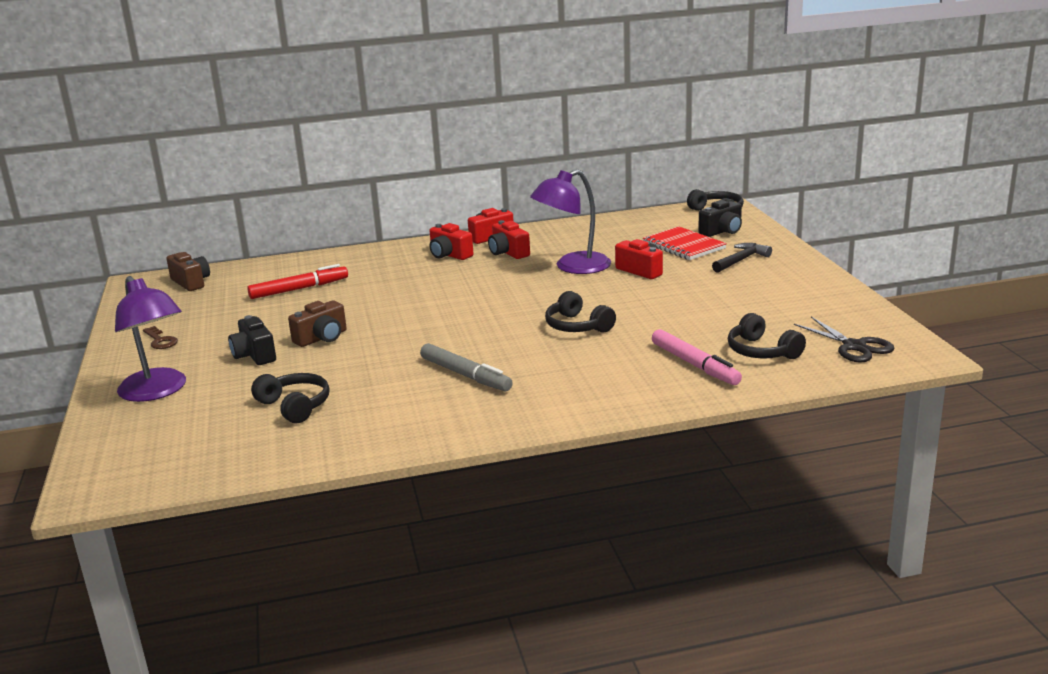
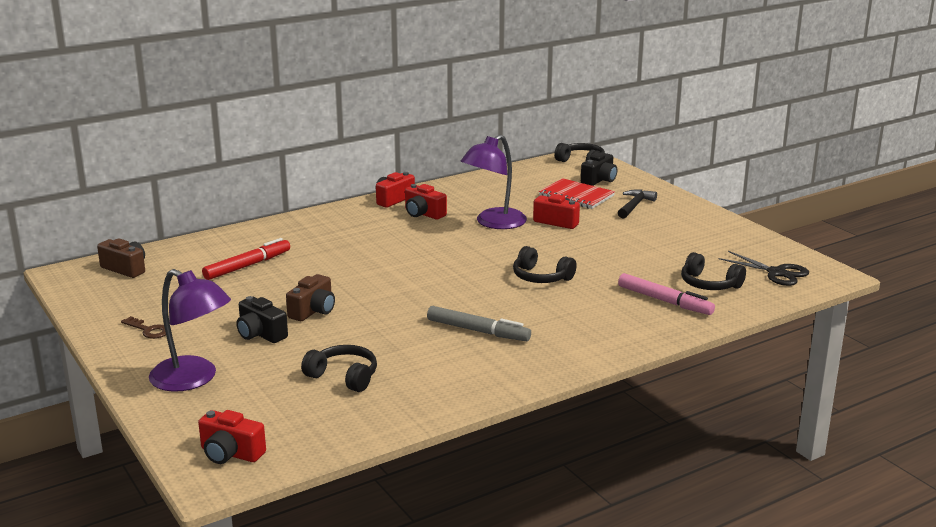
camera: 20 degrees left, 0 degrees up
(449, 255) = (369, 220): red camera -> red camera (230, 453)

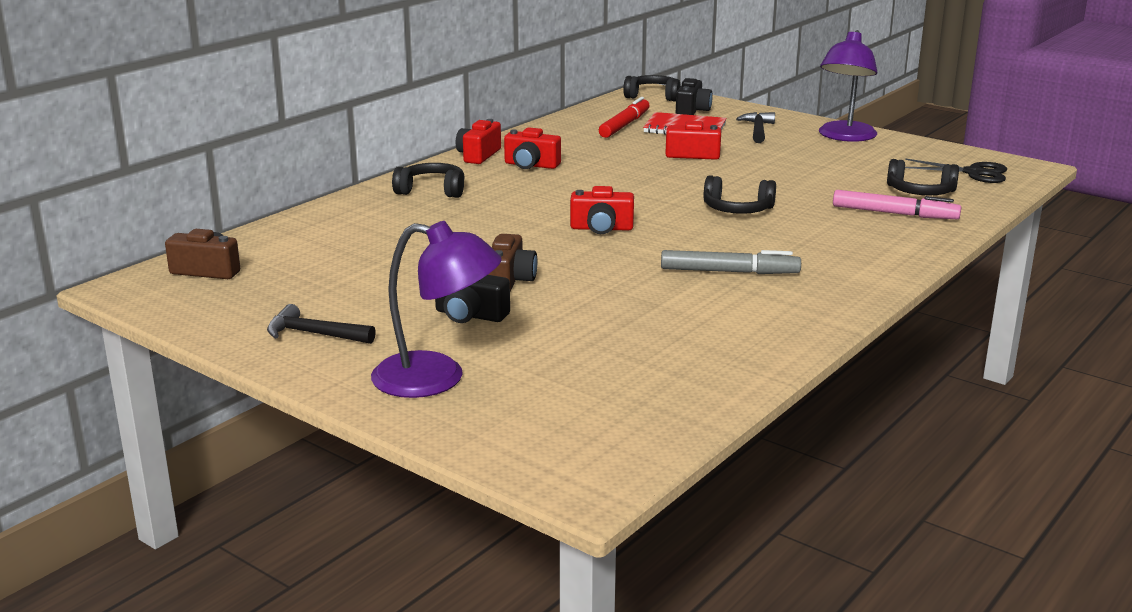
camera: 20 degrees left, 0 degrees up
(148, 330) = (314, 334): brown key -> black hammer
(230, 453) = (579, 453): red camera -> red camera (601, 228)
(247, 266) = (371, 245): red marker -> red marker (624, 125)
(344, 377) = (626, 343): black headphones -> black headphones (432, 191)
(494, 223) = (623, 164): purple lamp -> purple lamp (845, 137)

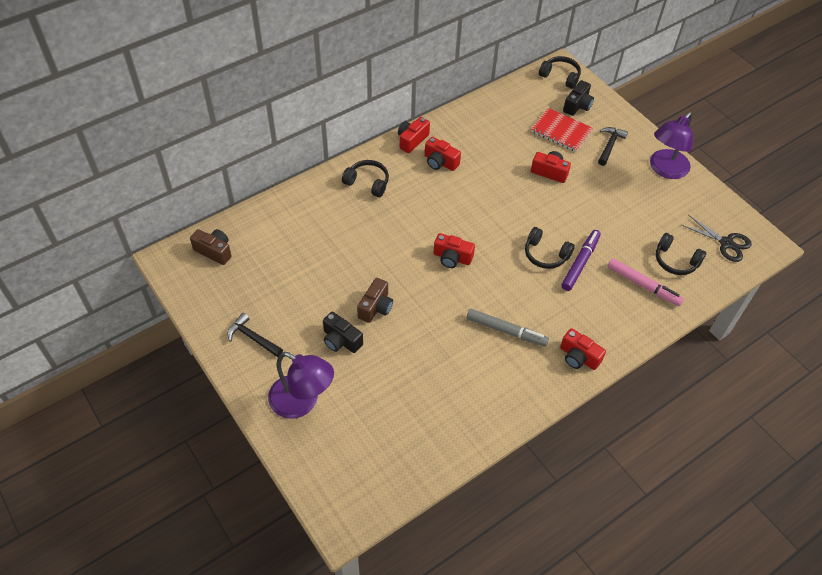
camera: 15 degrees right, 30 degrees up
(624, 125) = (523, 117): red marker -> none
(792, 209) = (580, 263): none -> purple marker
(855, 277) = (578, 357): none -> red camera

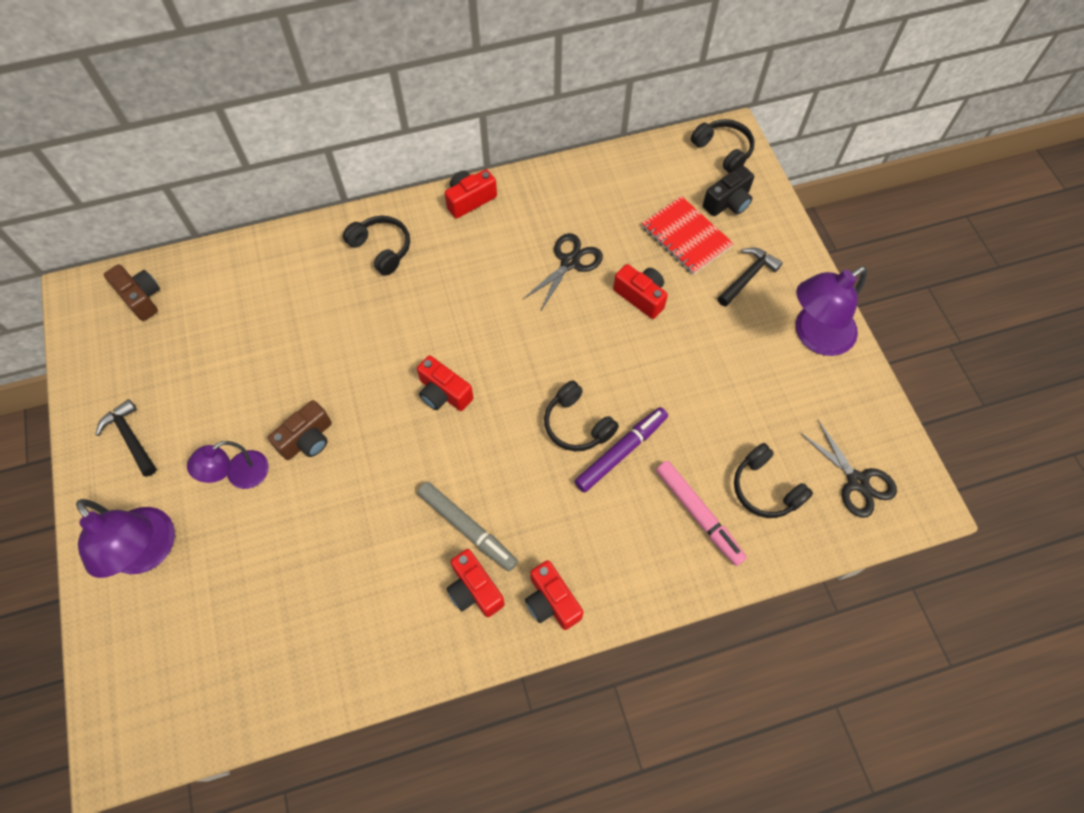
camera: 20 degrees right, 10 degrees up
(341, 340) = (239, 475): black camera -> purple lamp
(440, 162) = (493, 242): red camera -> red camera (474, 590)
(495, 162) = (570, 262): none -> black scissors

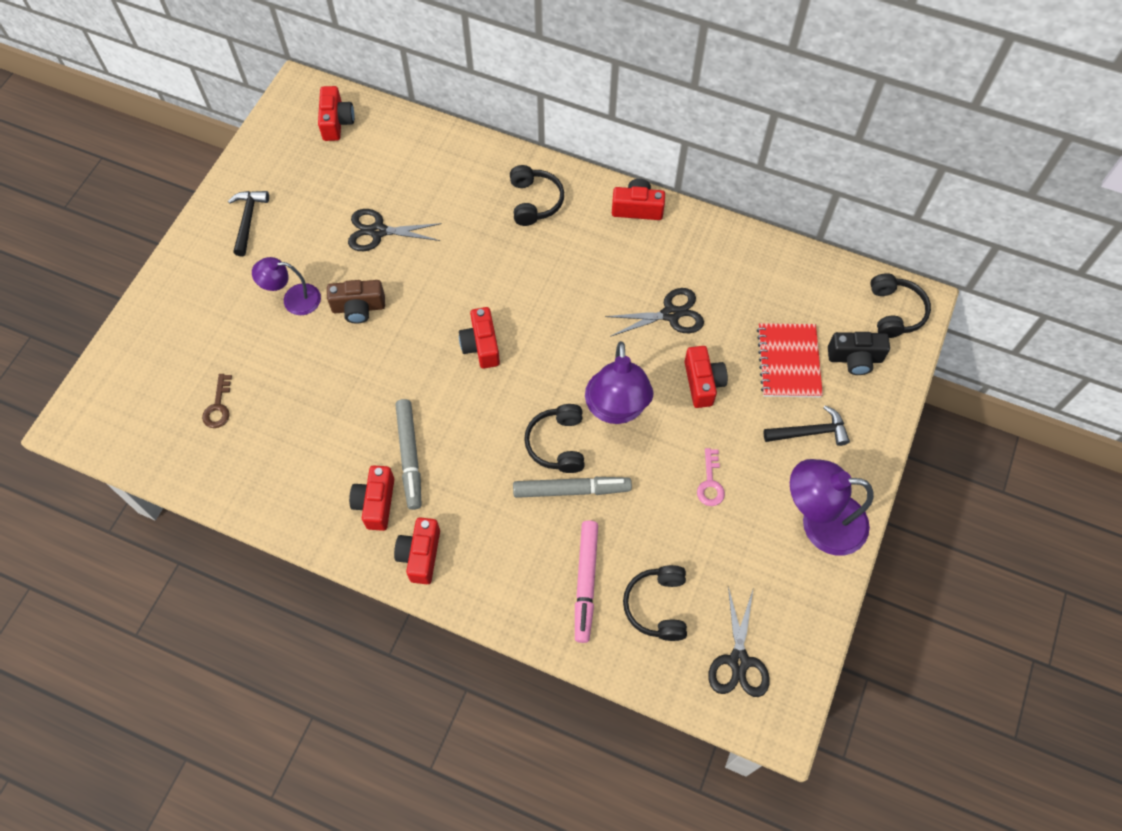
camera: 40 degrees right, 0 degrees up
(141, 298) = (336, 122): brown camera -> red camera
(148, 552) = (195, 308): purple lamp -> purple lamp (616, 409)
(252, 621) = (218, 406): none -> brown key
(266, 363) = (378, 231): none -> black scissors
(621, 452) = (571, 490): purple marker -> grey marker
(715, 366) = (710, 482): none -> pink key

